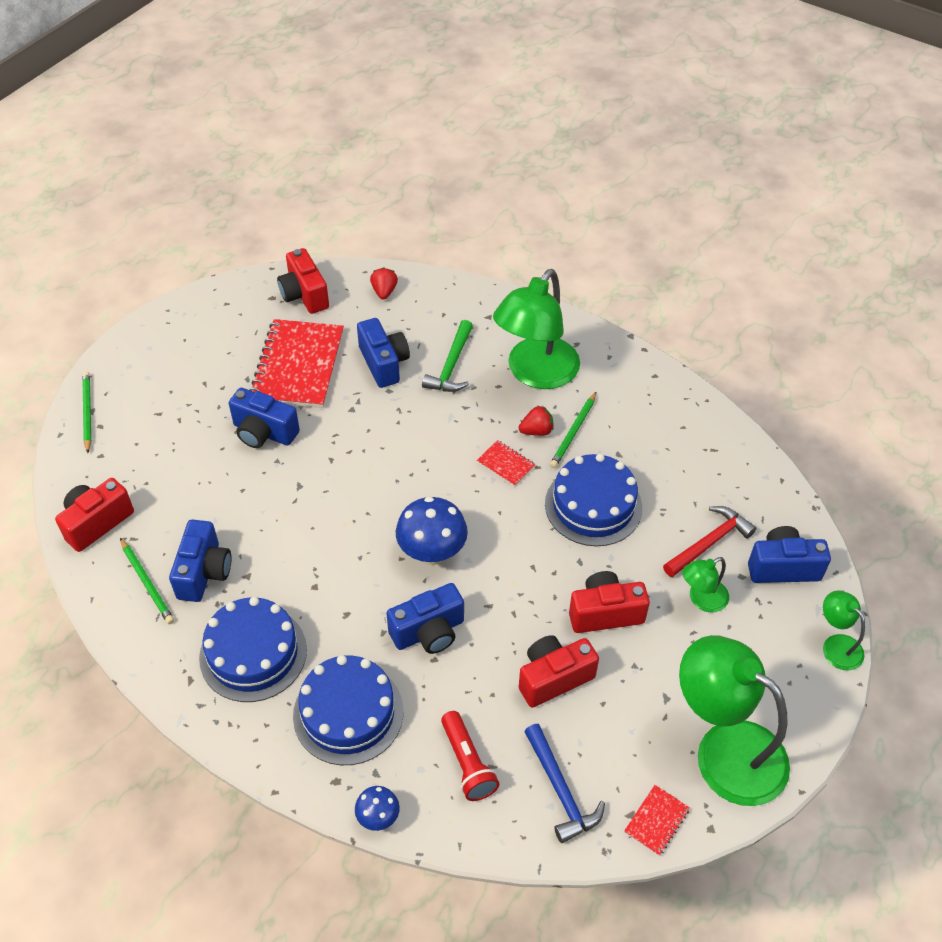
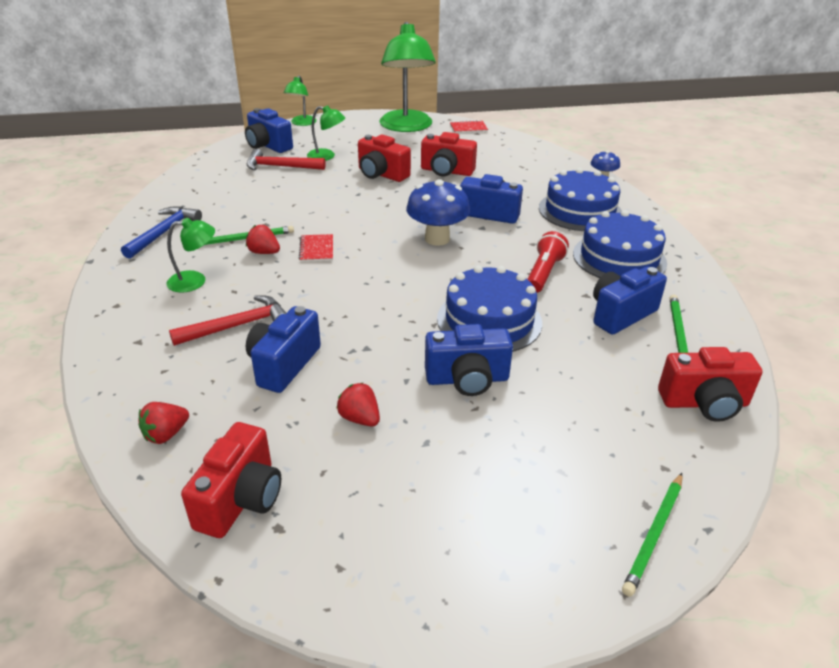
camera: 135 degrees left, 15 degrees down
(264, 432) = (467, 379): blue camera -> blue camera turned 105 degrees clockwise
(298, 366) = (360, 418): red notebook -> red strawberry
(451, 366) = (238, 326): green hammer -> red hammer
(468, 763) = (533, 171): red flashlight -> red flashlight (543, 273)
(535, 373) = (195, 281): green lamp -> green lamp, size x0.48
(560, 791) = (498, 149): blue hammer -> blue hammer (164, 232)
(593, 505) = (305, 206): blue cake -> blue cake (489, 320)

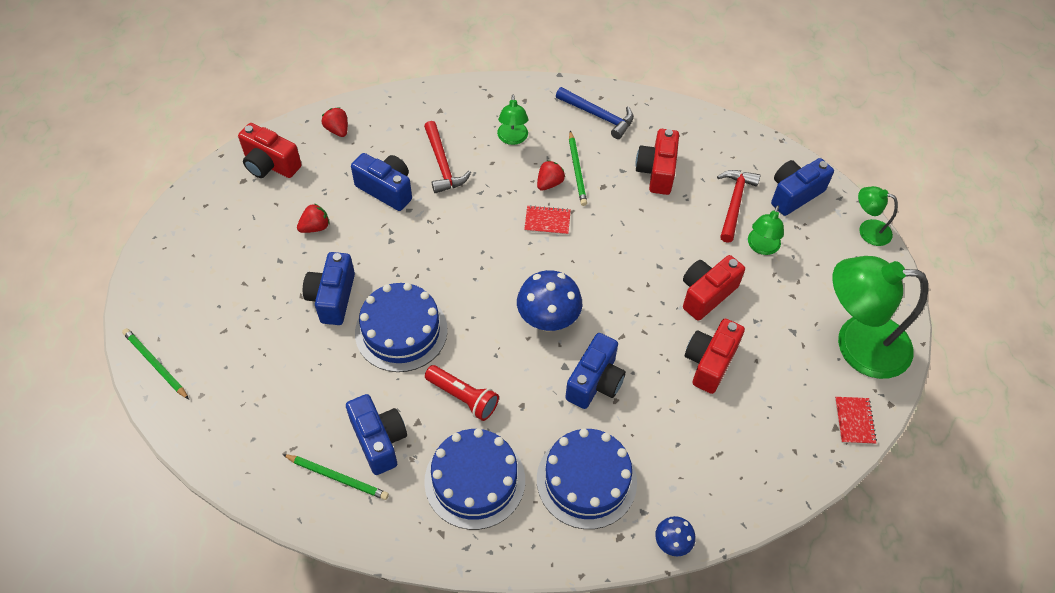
camera: 100 degrees right, 20 degrees up
(704, 403) = (248, 454): red camera -> red camera (657, 172)

